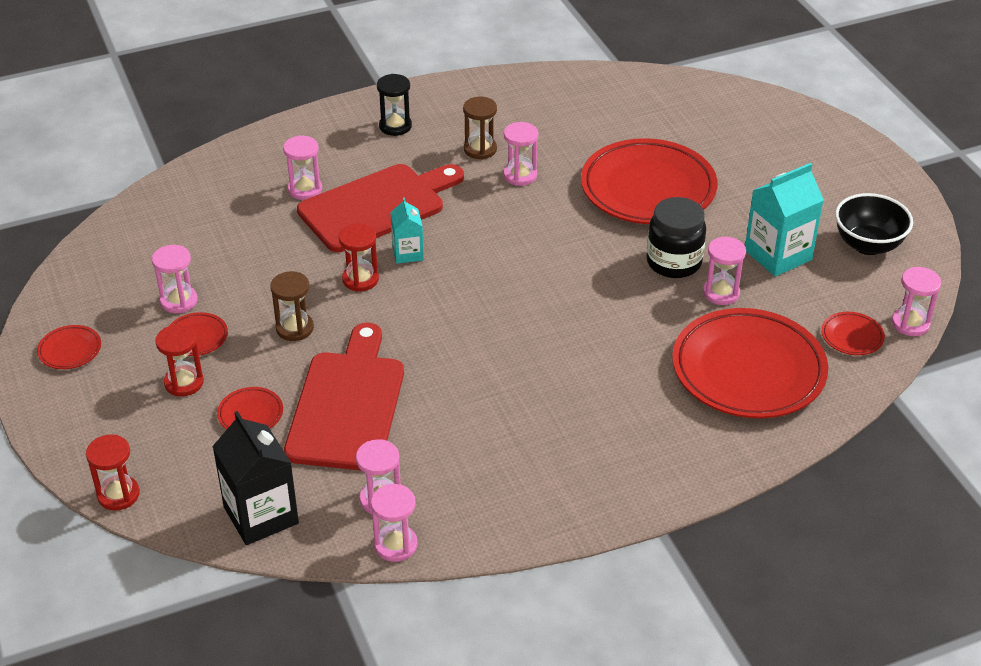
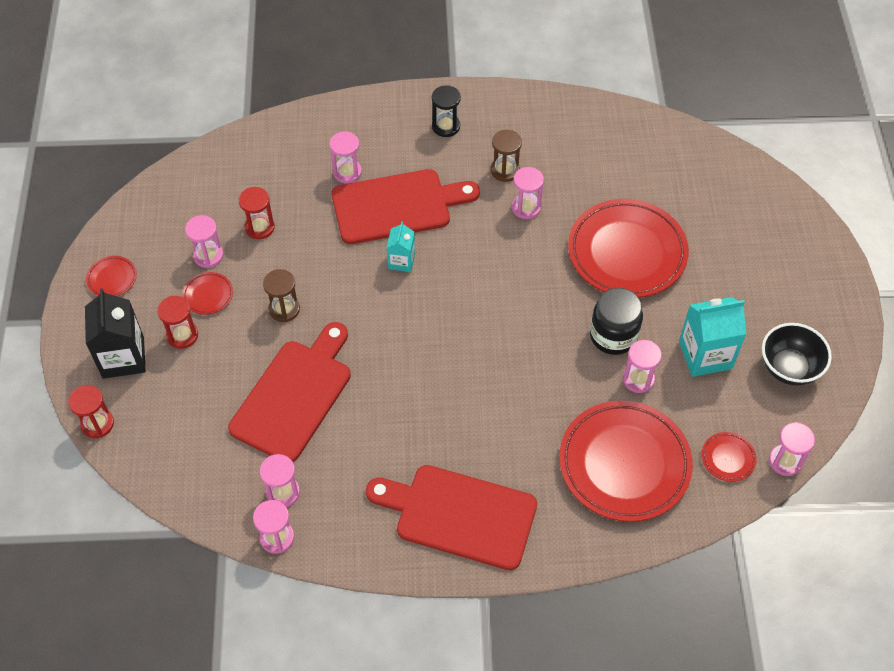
camera: 20 degrees right, 15 degrees up
(250, 414) = (219, 381): red plate -> none
(261, 515) = (190, 477): black carton -> black carton (123, 357)
(360, 279) = (353, 276): red hourglass -> red hourglass (259, 227)
(595, 465) = (459, 515): none -> red cutting board

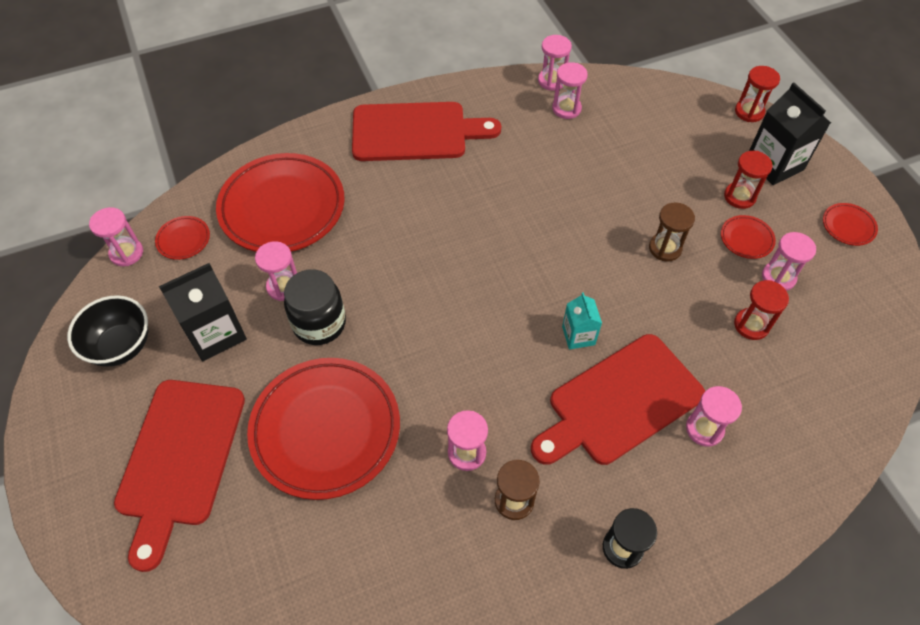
camera: 160 degrees right, 0 degrees up
(294, 395) = (604, 178): red cutting board -> red cutting board (179, 459)
(705, 355) = (215, 333): turquoise carton -> black carton

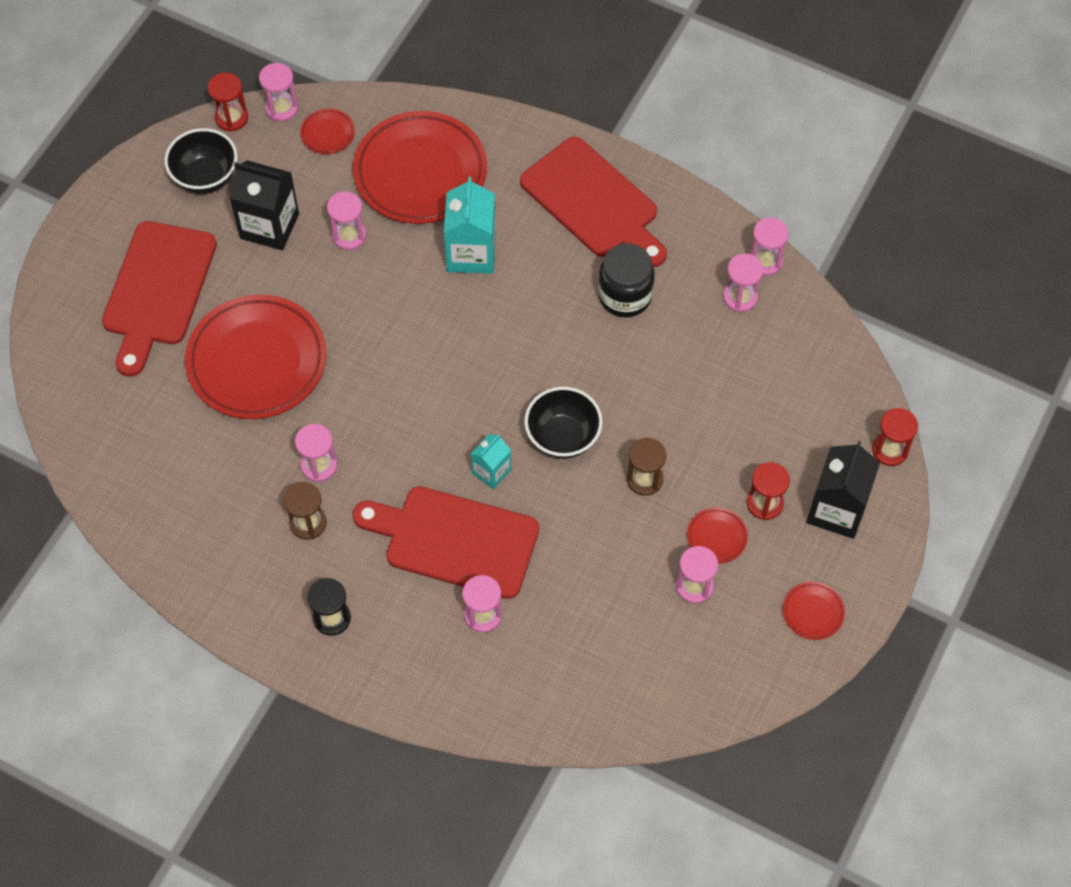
camera: 50 degrees right, 5 degrees up
(179, 459) = (157, 290): red cutting board -> red cutting board turned 45 degrees counterclockwise
(319, 323) = (339, 286): black jar -> black jar (625, 296)
(381, 223) = (471, 253): none -> turquoise carton
(588, 272) = (563, 437): none -> black bowl
(751, 325) = (620, 593): red hourglass -> red hourglass (231, 118)

